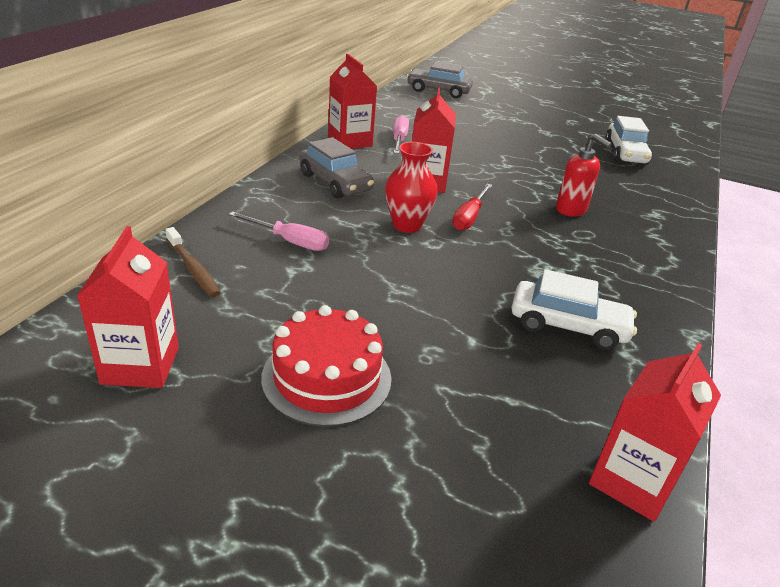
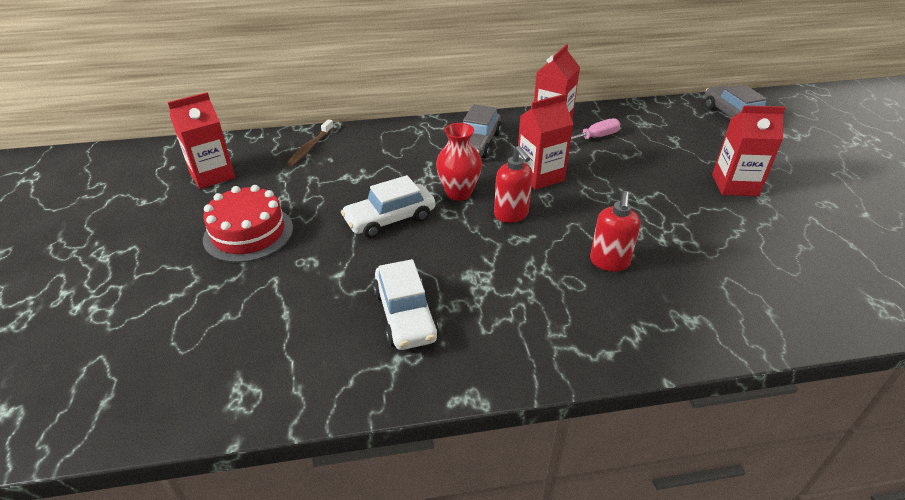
camera: 60 degrees right, 5 degrees up
(290, 241) = (377, 161): pink screwdriver -> none
(469, 217) = (511, 215): red screwdriver -> red soap dispenser
(625, 153) = (814, 261): white car -> white car (390, 219)
(632, 481) = (238, 399): red carton -> red carton (734, 185)

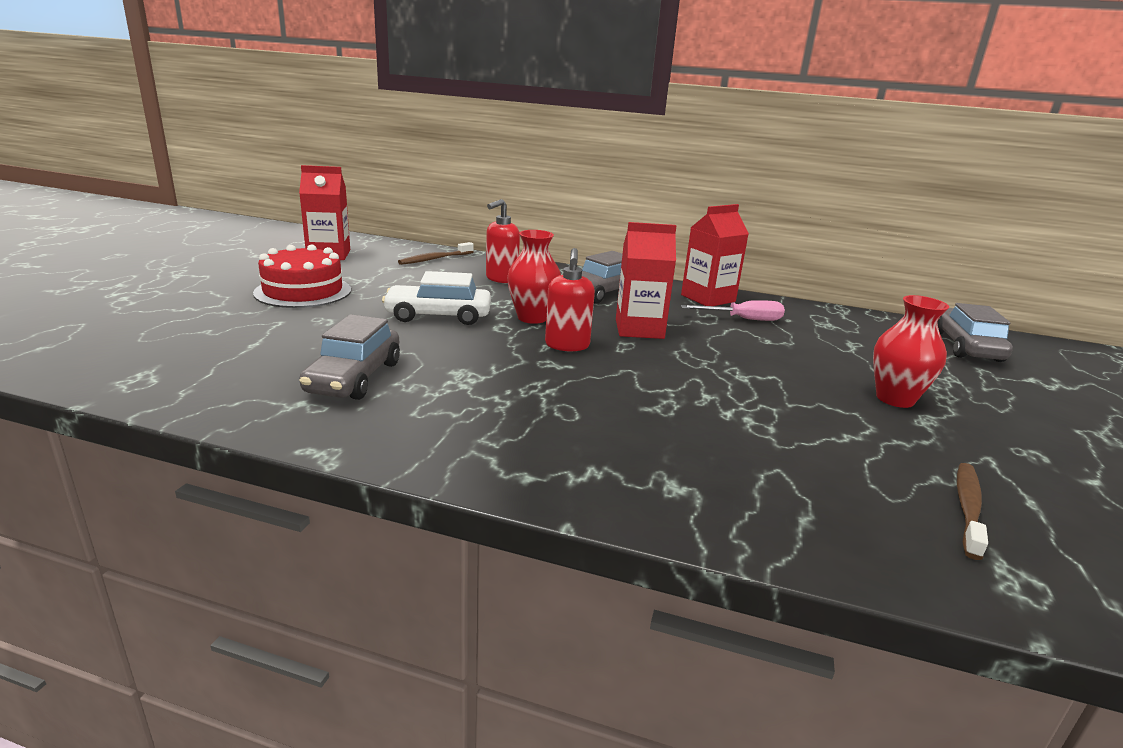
camera: 25 degrees right, 15 degrees down
(405, 315) = (354, 377): white car -> grey car
(609, 262) = (632, 409): red soap dispenser -> red soap dispenser (501, 279)
(734, 185) = (895, 399): red carton -> red vase
(831, 264) = (967, 509): none -> brown toothbrush

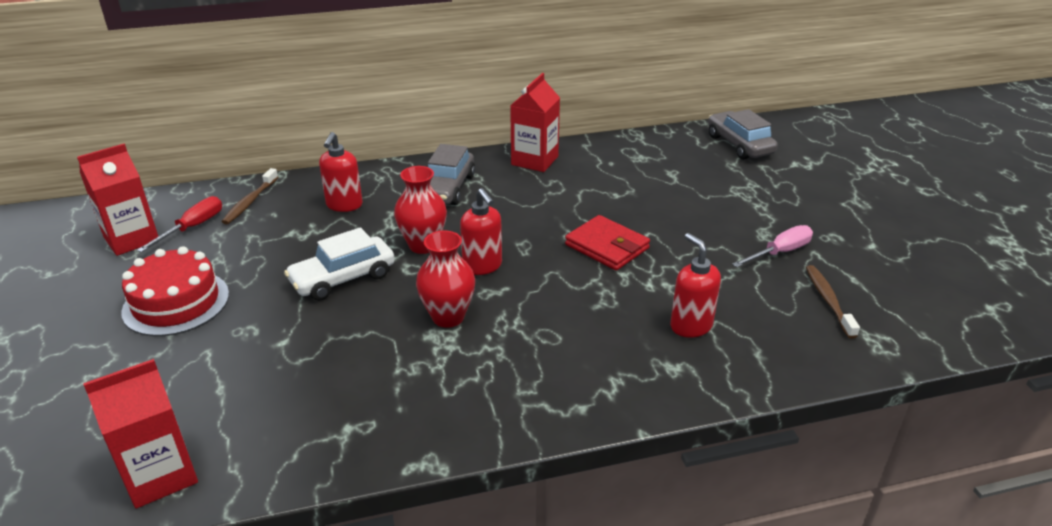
camera: 30 degrees left, 10 degrees up
(354, 377) = (358, 381): grey car -> none
(376, 260) = (193, 227): none -> red screwdriver
(639, 329) = (517, 222): red carton -> red carton (160, 475)
(712, 371) = (607, 246): none -> red wallet
(739, 461) = (690, 326): none -> red soap dispenser
(743, 319) = (580, 176): pink screwdriver -> pink screwdriver (780, 252)
(895, 399) = (734, 221): red vase -> red vase (448, 317)

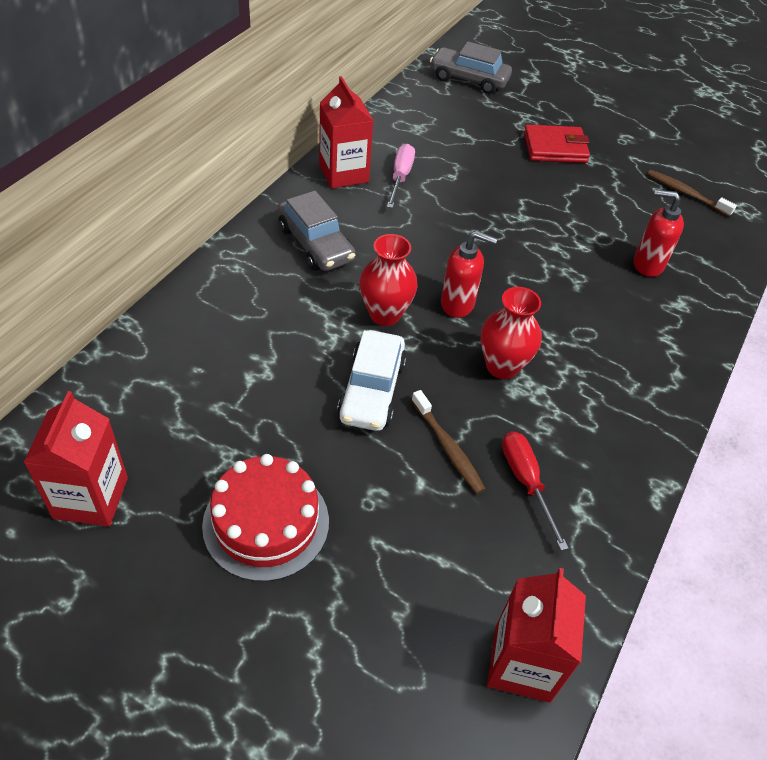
camera: 50 degrees left, 15 degrees up
(193, 227) = (137, 439): red screwdriver -> red screwdriver (526, 482)
(250, 202) = (149, 371): brown toothbrush -> brown toothbrush (447, 447)
(344, 205) = (251, 317): red soap dispenser -> none
(607, 246) = (513, 229): red wallet -> red wallet (555, 148)
(780, 252) = (616, 169): pink screwdriver -> pink screwdriver (400, 177)

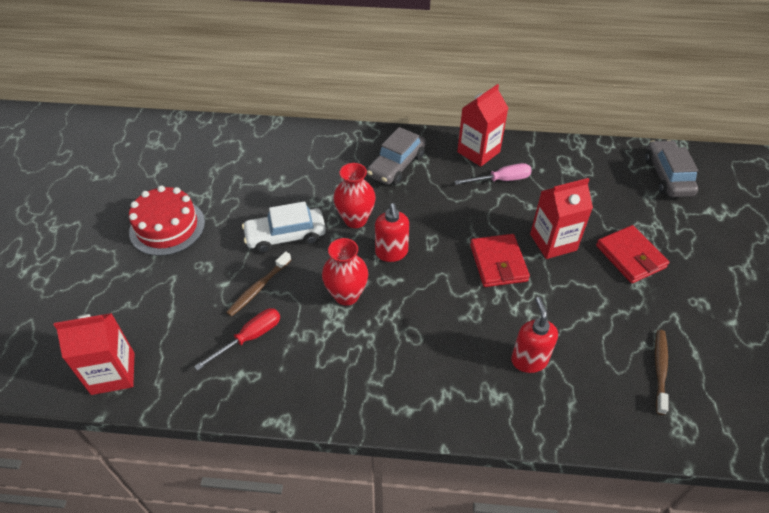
camera: 70 degrees right, 0 degrees up
(91, 497) = (156, 159): red carton -> red carton (553, 242)
(517, 231) = (498, 263): none -> red wallet

